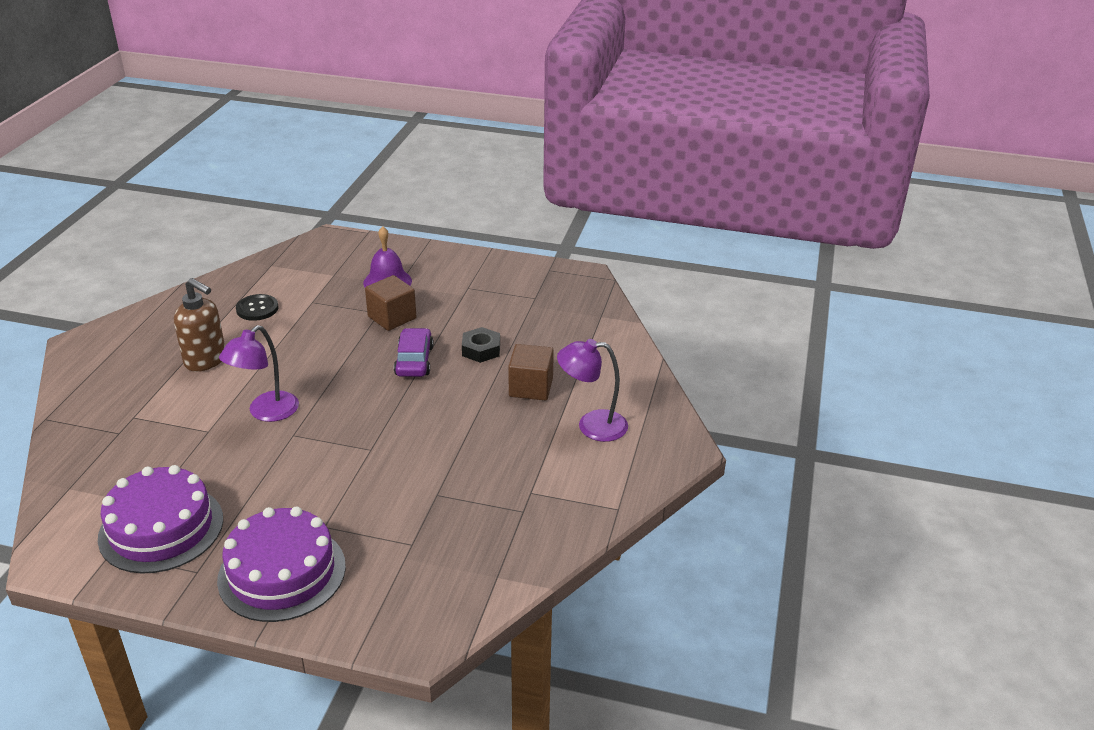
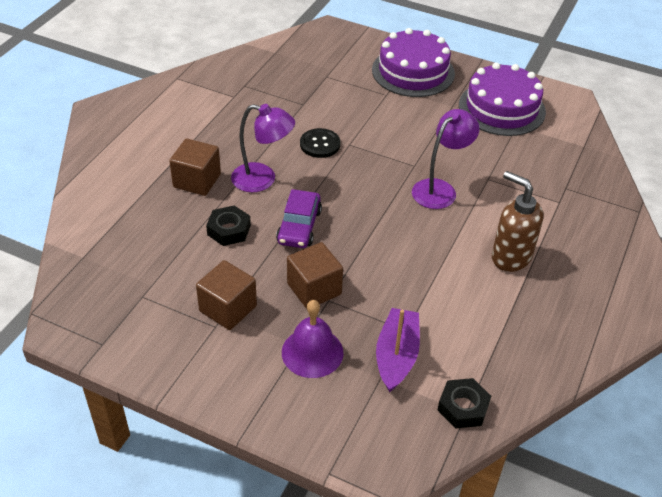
camera: 170 degrees left, 10 degrees up
(257, 309) = (470, 327): black button -> black button (320, 144)
(272, 267) = (463, 407): none -> black nut
(321, 286) = (396, 356): none -> purple boat
(461, 298) = (228, 308): none -> brown cube
(592, 425) = (161, 138): purple lamp -> purple lamp (263, 179)

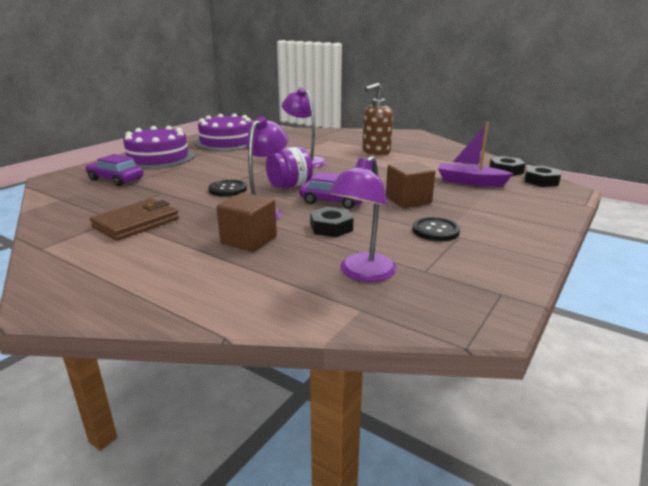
camera: 80 degrees left, 20 degrees down
(136, 256) = (362, 274): none -> purple lamp
(227, 109) = (136, 223): none -> brown wallet
(228, 308) = (435, 231): brown cube -> black button
(312, 352) = (476, 204): purple bell -> none
(333, 65) = (116, 179): none -> purple car
(341, 188) = (289, 186): none -> purple jar
(423, 443) = (541, 181): none -> black nut

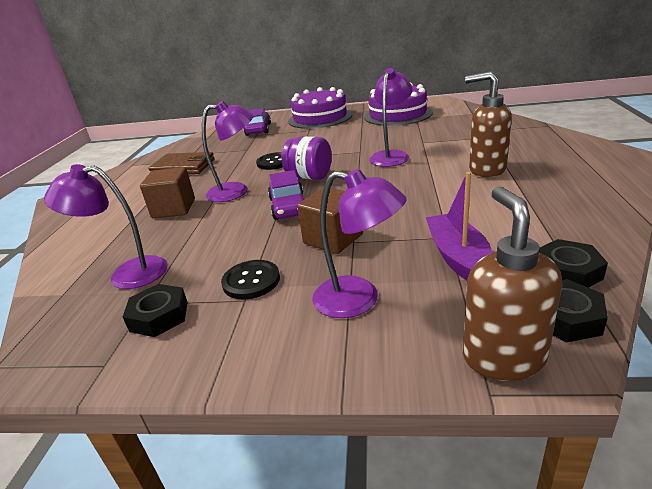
camera: 65 degrees right, 5 degrees up
(331, 227) = (221, 228): black nut -> black nut (159, 316)
(490, 209) = (359, 300): none -> purple lamp
(562, 196) = (503, 357): none -> brown soap dispenser

